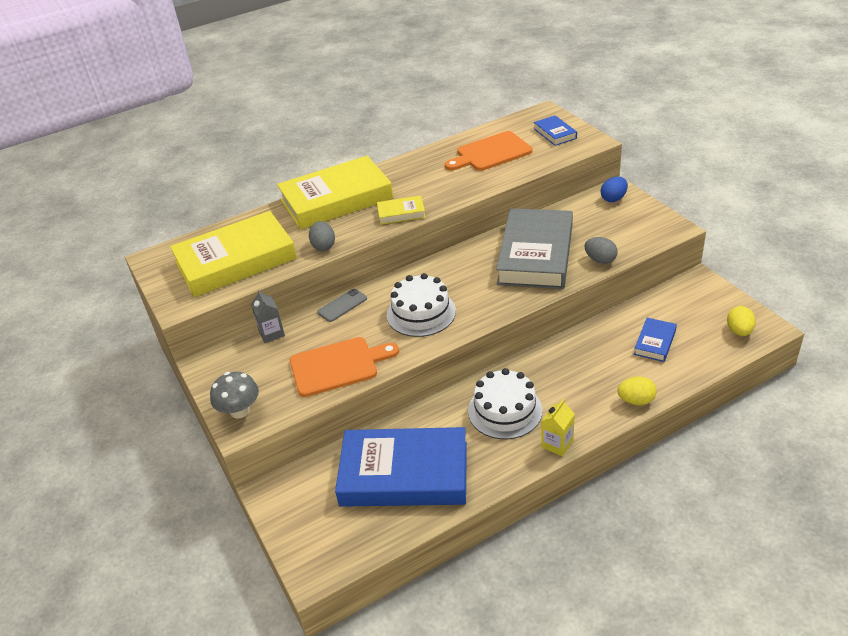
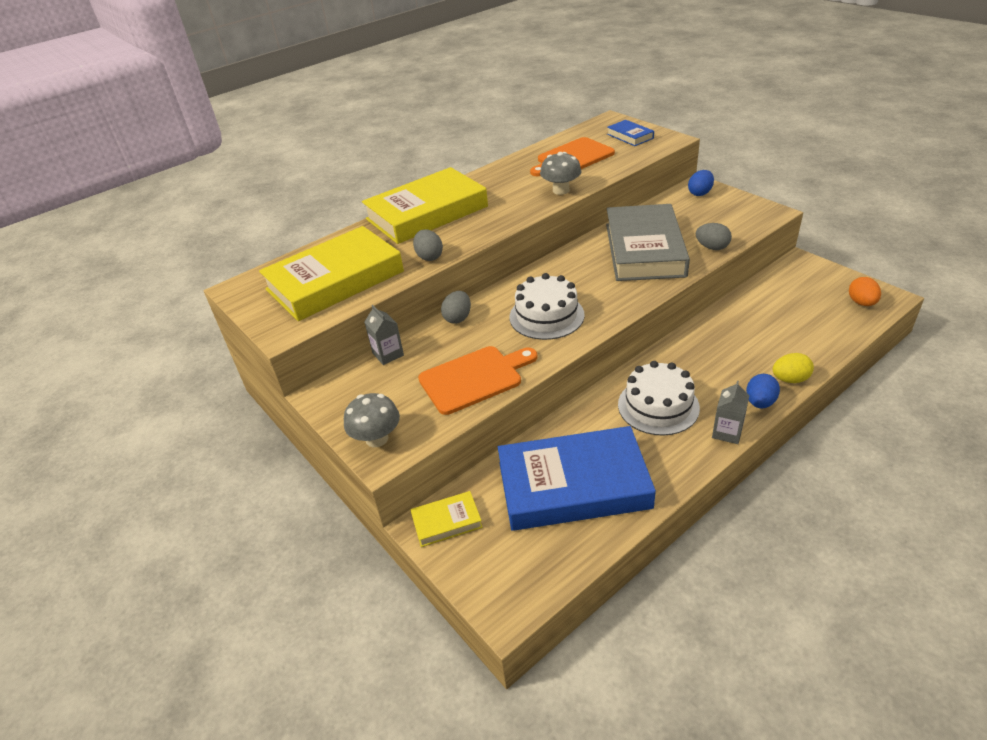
camera: 10 degrees left, 0 degrees up
(342, 305) = (458, 318): grey phone -> grey egg
(401, 213) = (502, 218): yellow book -> yellow book (446, 522)
(466, 188) = (561, 190): none -> grey mushroom
(557, 444) = (727, 432): yellow carton -> grey carton
(598, 419) = (760, 402): none -> blue egg
(655, 342) = (784, 322): blue book -> none
(739, 331) = (861, 303): yellow egg -> orange egg

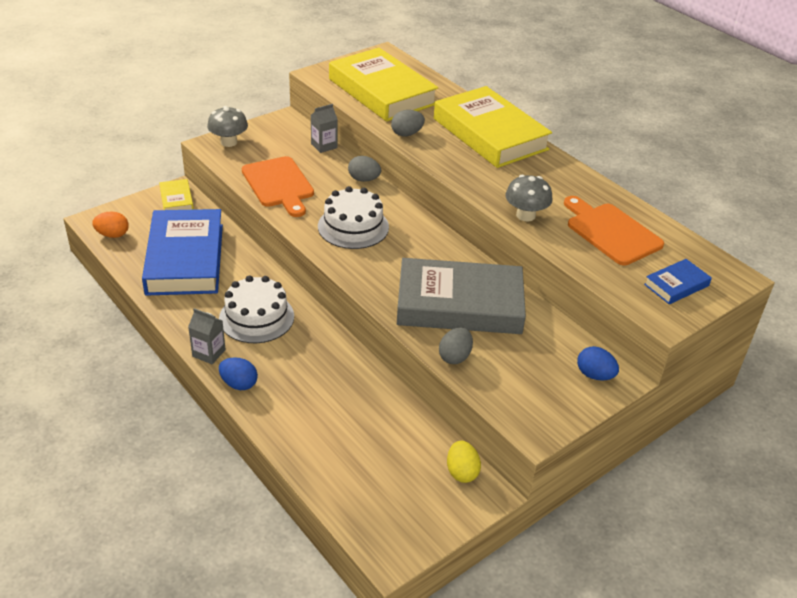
camera: 85 degrees right, 0 degrees up
(790, 379) = (264, 415): yellow egg -> yellow egg (462, 472)
(861, 303) = (383, 522): orange egg -> orange egg (113, 235)

